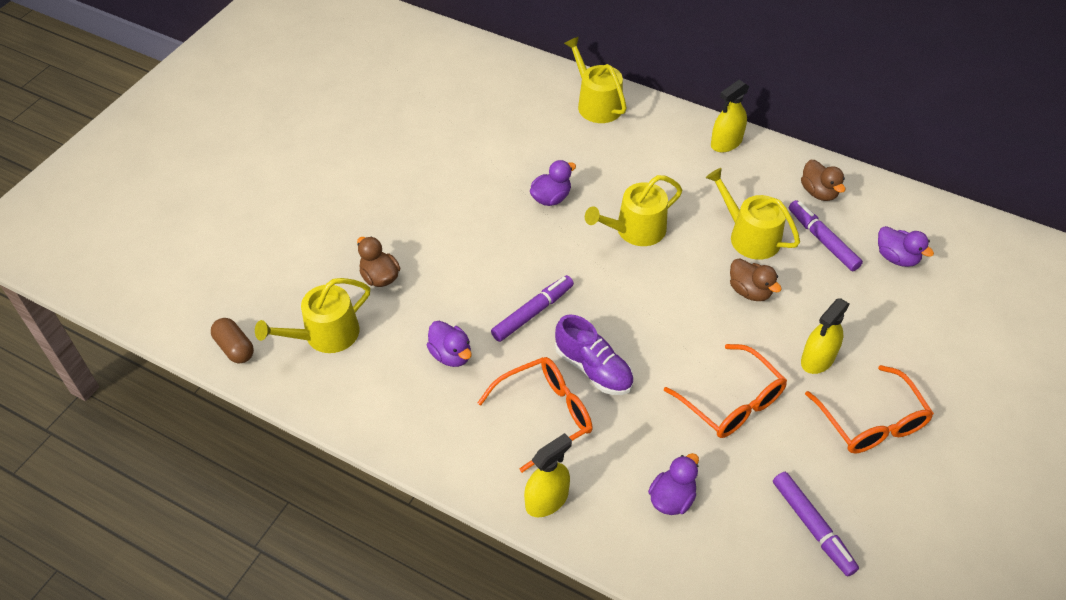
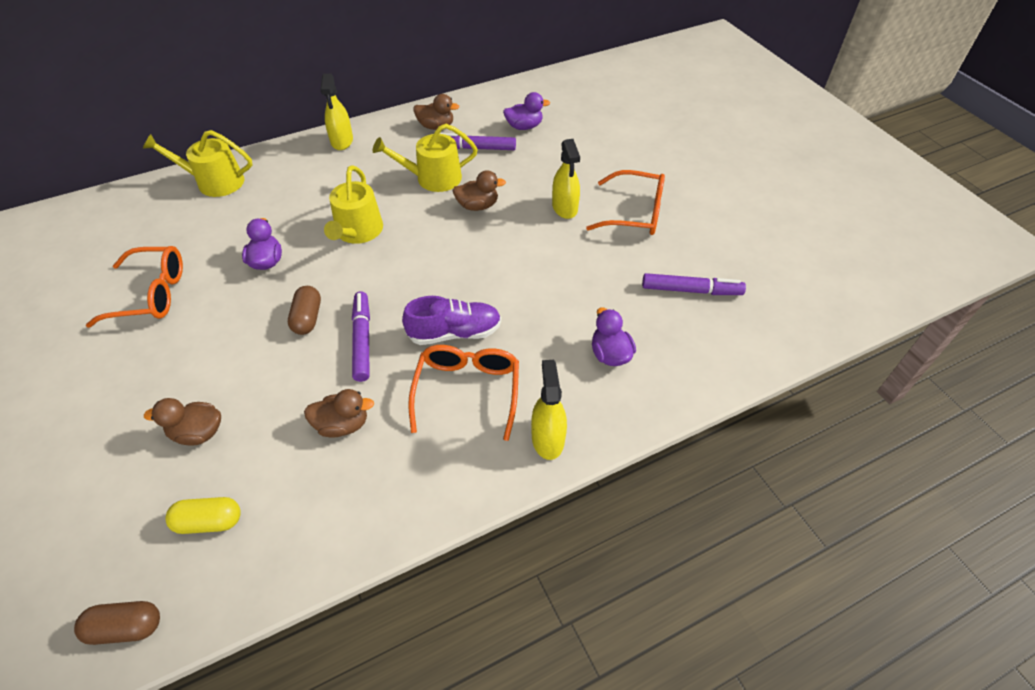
camera: 55 degrees left, 0 degrees up
(325, 335) = (209, 522): yellow watering can -> yellow capsule
(451, 355) = (342, 425): purple duck -> brown duck
(522, 264) = (307, 318): none -> brown capsule
(731, 402) = (558, 271): orange glasses -> orange glasses (150, 294)

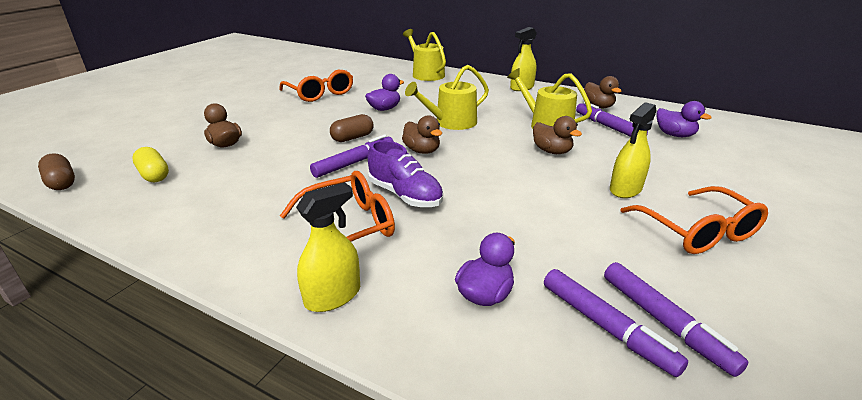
camera: 55 degrees right, 20 degrees down
(342, 425) = (268, 187): brown duck -> brown duck (422, 151)
(676, 317) = (605, 327): none -> purple marker

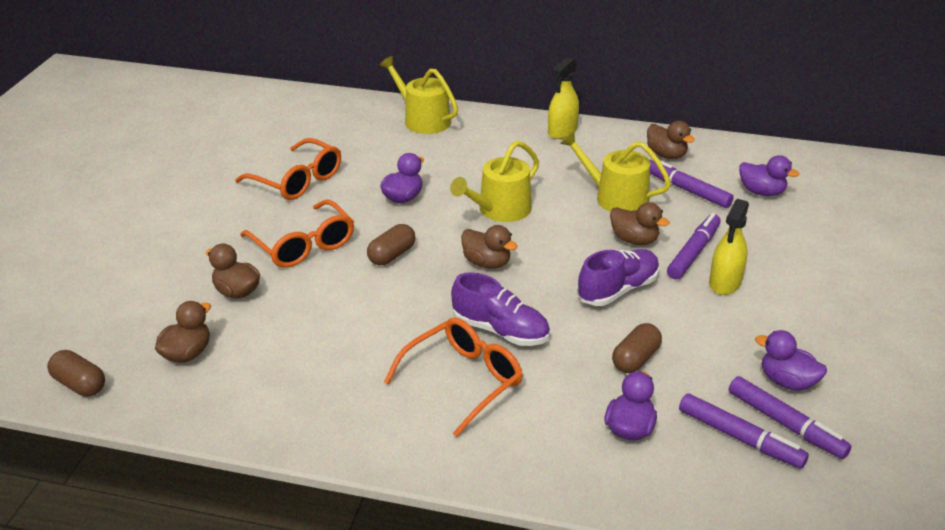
camera: 15 degrees left, 5 degrees up
(154, 175) = (187, 353): yellow capsule -> brown duck
(333, 296) = (493, 458): yellow spray bottle -> none
(354, 163) = (417, 294): purple marker -> purple marker (693, 252)
(517, 234) = (635, 359): none -> brown capsule
(523, 181) = (618, 290): none -> purple shoe
(673, 280) = (787, 381): none -> purple duck
(697, 231) = (800, 323): orange glasses -> orange glasses (303, 245)

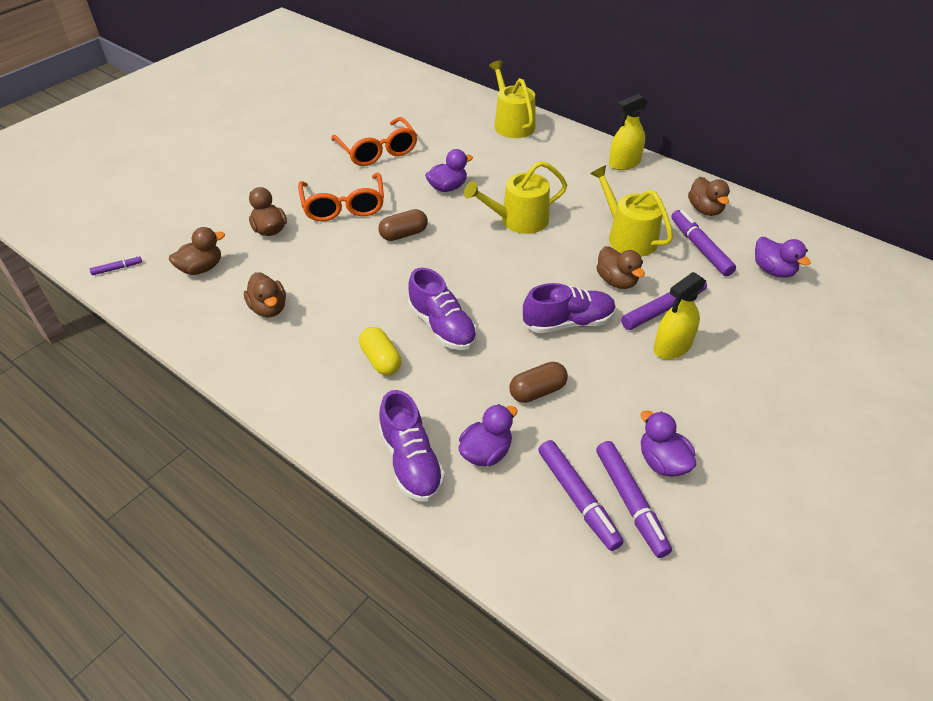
camera: 25 degrees right, 10 degrees up
(79, 384) = (117, 268): brown capsule -> purple marker
(462, 381) = (381, 360): orange glasses -> yellow capsule
(487, 263) = (474, 264): brown duck -> brown duck (269, 308)
(565, 462) = (411, 461): none -> purple shoe

